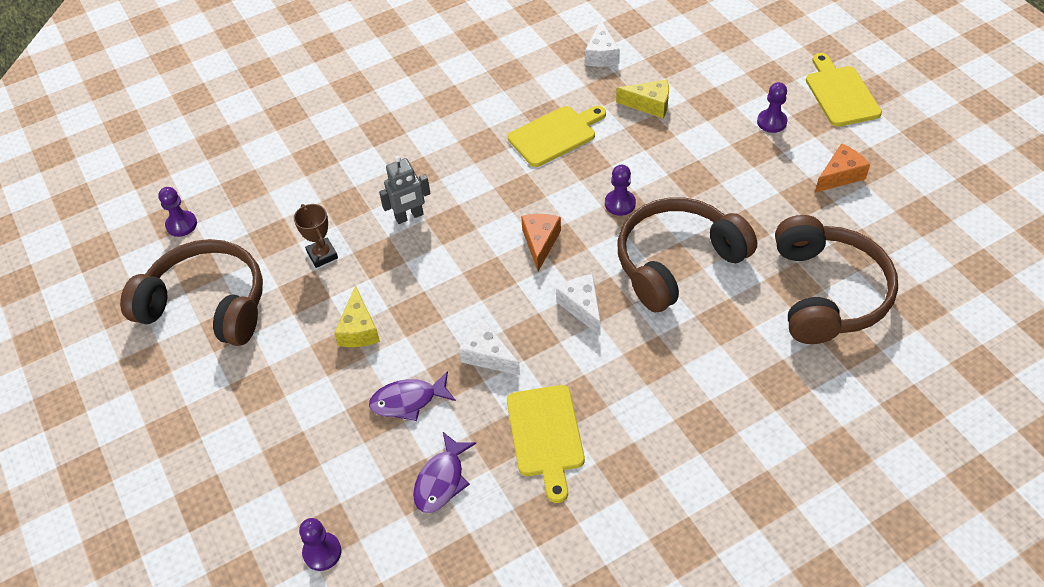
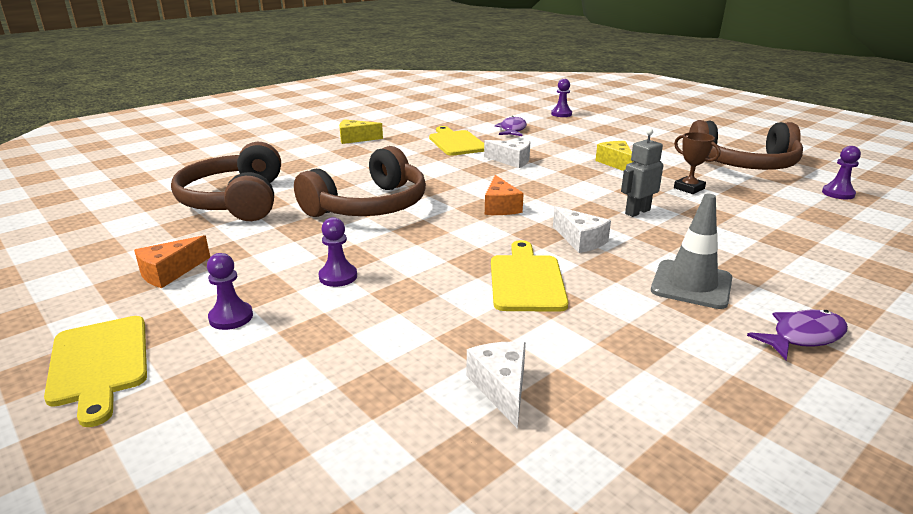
camera: 165 degrees right, 25 degrees down
(408, 401) = (553, 146): purple fish -> purple fish (803, 336)
(437, 117) = (691, 284): none -> grey traffic cone
(555, 135) = (526, 280): yellow cutting board -> yellow cutting board turned 135 degrees clockwise
(582, 307) = (449, 181): white cheese -> white cheese (580, 240)
(620, 203) = (430, 234): purple pawn -> purple pawn (338, 277)
(649, 104) = (407, 323): yellow cheese -> yellow cheese (355, 139)

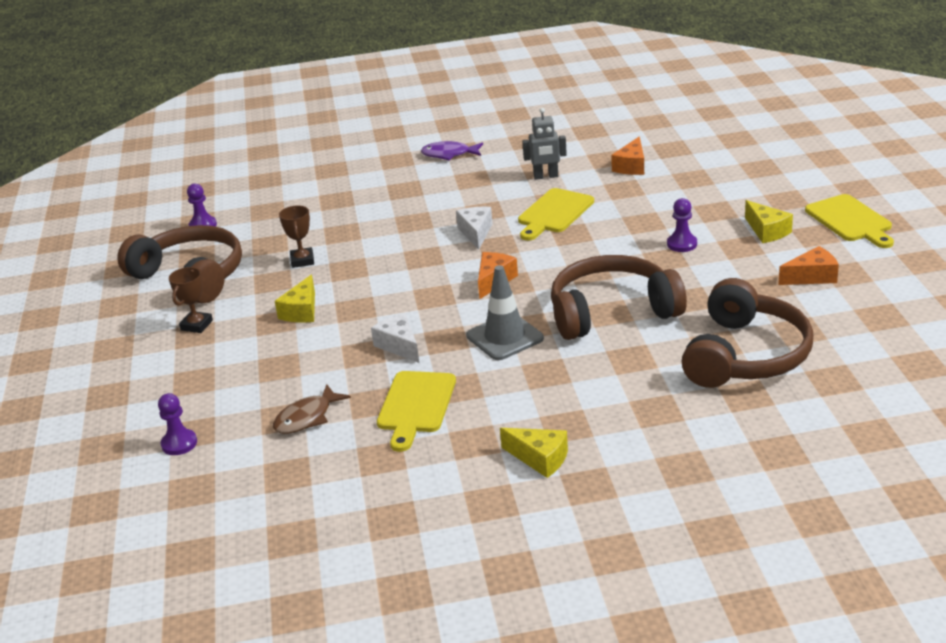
camera: 145 degrees left, 5 degrees up
(99, 363) = (850, 220): yellow cutting board -> yellow cutting board turned 150 degrees clockwise
(231, 317) = (767, 231): purple pawn -> yellow cheese
(501, 388) = (631, 166): white cheese -> orange cheese
(512, 130) = (307, 417): purple fish -> brown fish
(637, 212) = (391, 247): grey robot -> grey robot (546, 176)
(668, 146) = (196, 325): none -> brown trophy
(691, 284) = (456, 188): grey traffic cone -> grey traffic cone (505, 337)

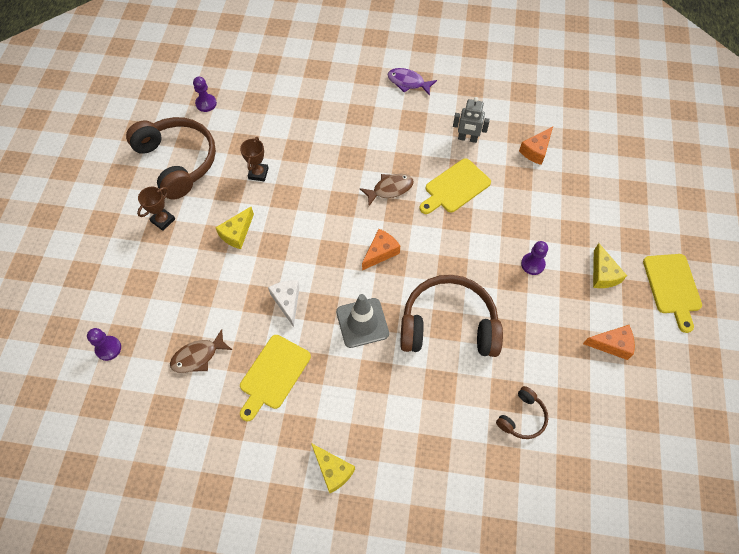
camera: 15 degrees right, 30 degrees up
(476, 233) = (390, 189): white cheese -> brown fish
(745, 355) = (522, 417): brown headphones -> brown headphones, size x0.47

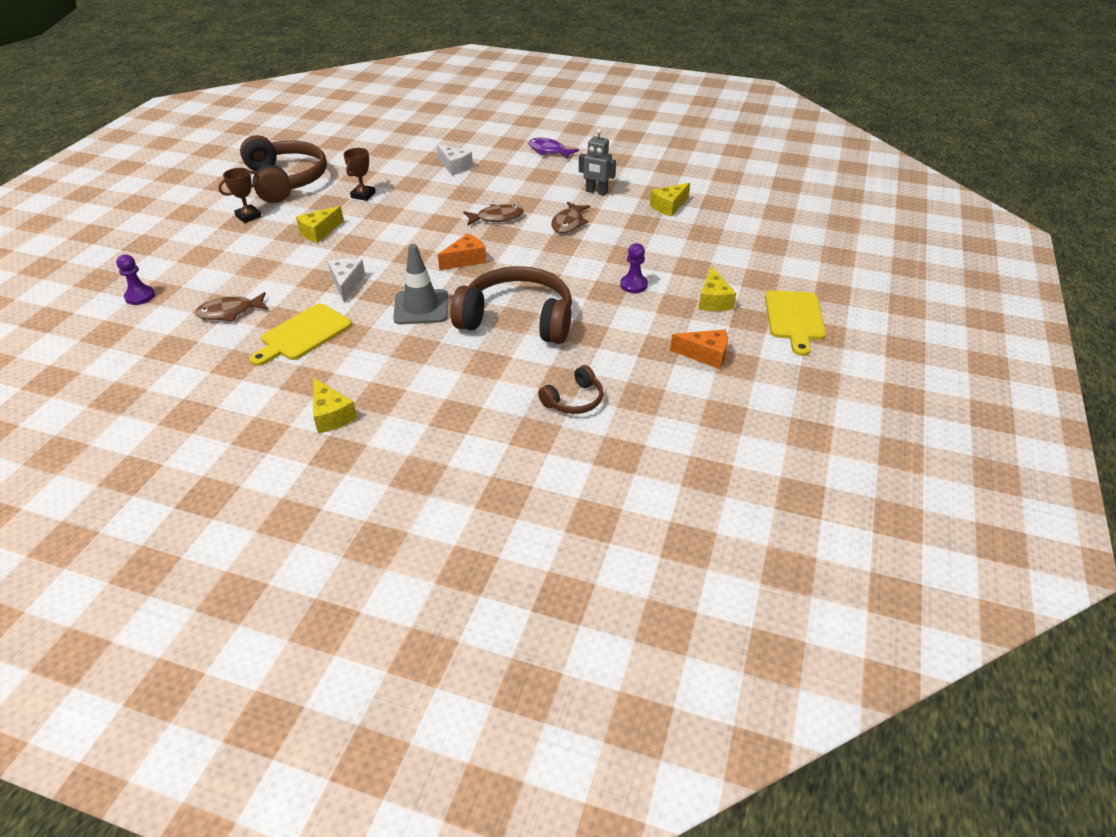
camera: 10 degrees right, 20 degrees down
(206, 103) = (335, 147): purple pawn -> none
(328, 118) = (454, 166): none -> white cheese
(455, 187) = (568, 223): yellow cutting board -> brown fish
(536, 151) = (669, 206): orange cheese -> yellow cheese

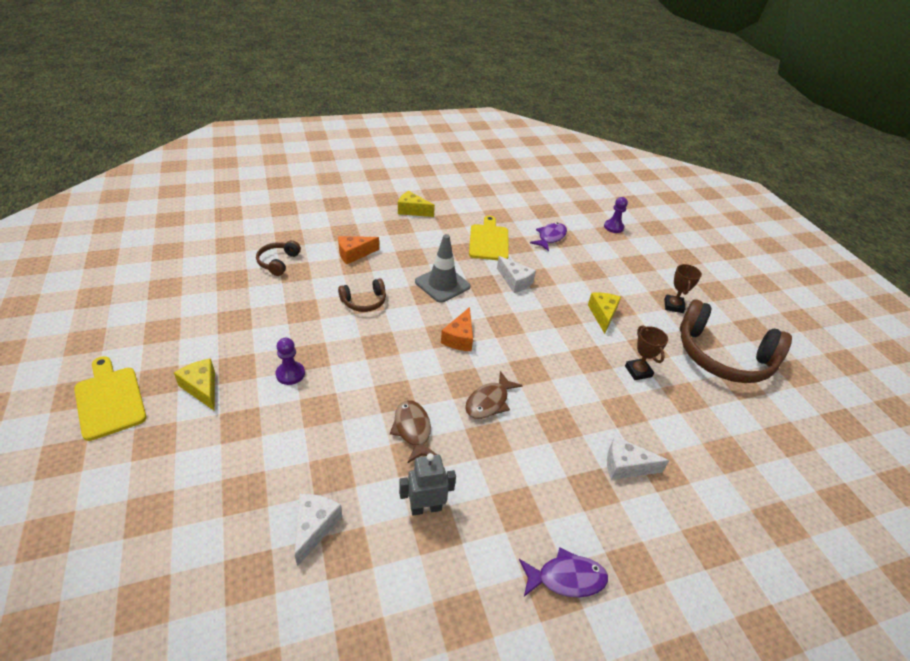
camera: 140 degrees right, 0 degrees up
(230, 312) = (550, 237): brown fish -> purple fish
(517, 319) = (364, 302): brown headphones -> brown headphones, size x0.47
(669, 206) = (314, 527): yellow cheese -> white cheese
(705, 355) = (193, 328): orange cheese -> orange cheese (354, 254)

